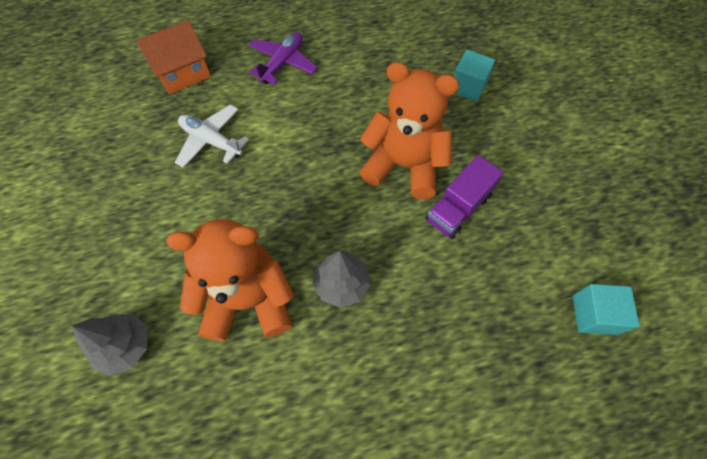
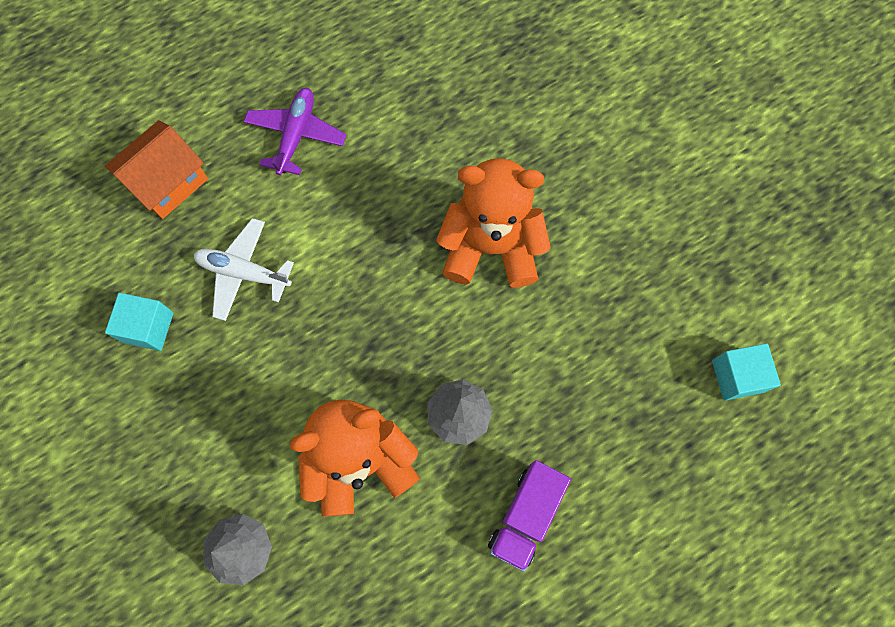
camera: 15 degrees left, 10 degrees up
(458, 208) = (567, 287): purple truck -> purple truck (525, 516)
(468, 87) = (544, 114): turquoise cube -> turquoise cube (148, 327)

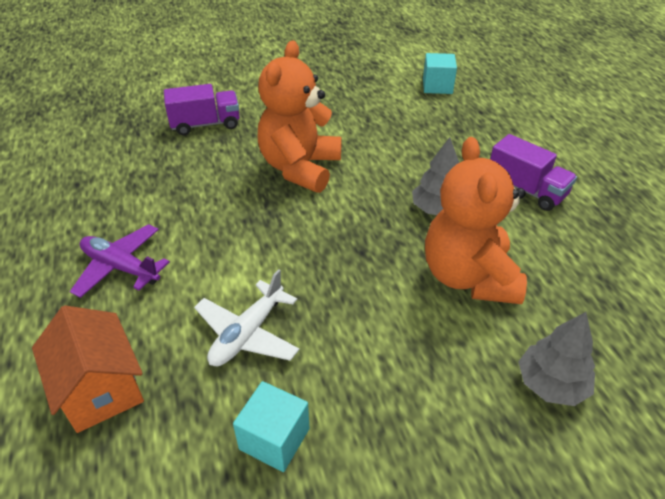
camera: 75 degrees left, 30 degrees down
(544, 115) = (205, 124): none -> purple truck

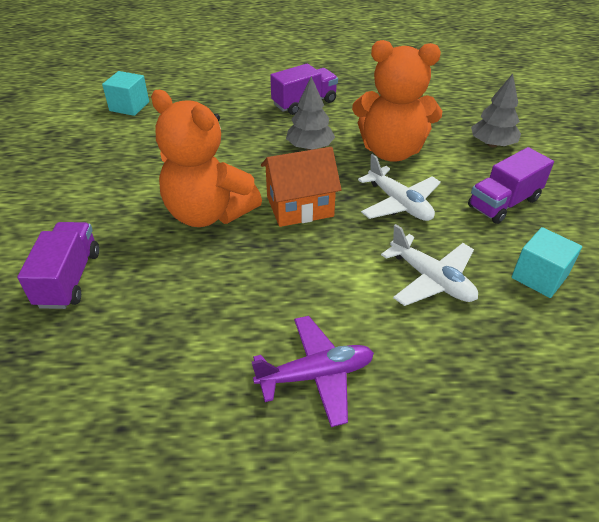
camera: 75 degrees left, 0 degrees up
(100, 388) = (488, 394): orange house -> orange house (300, 206)
(121, 267) = (316, 375): purple plane -> purple plane turned 150 degrees counterclockwise
(366, 295) = (399, 203): none -> white plane
(410, 400) = (503, 203): none -> purple truck

